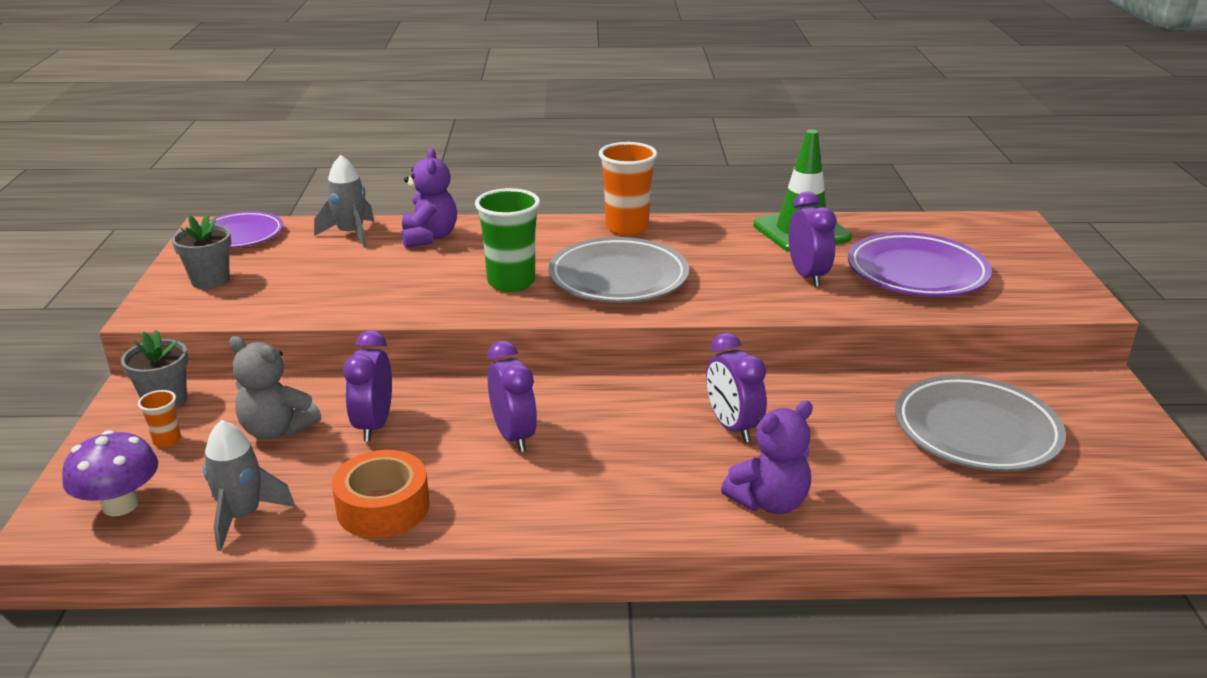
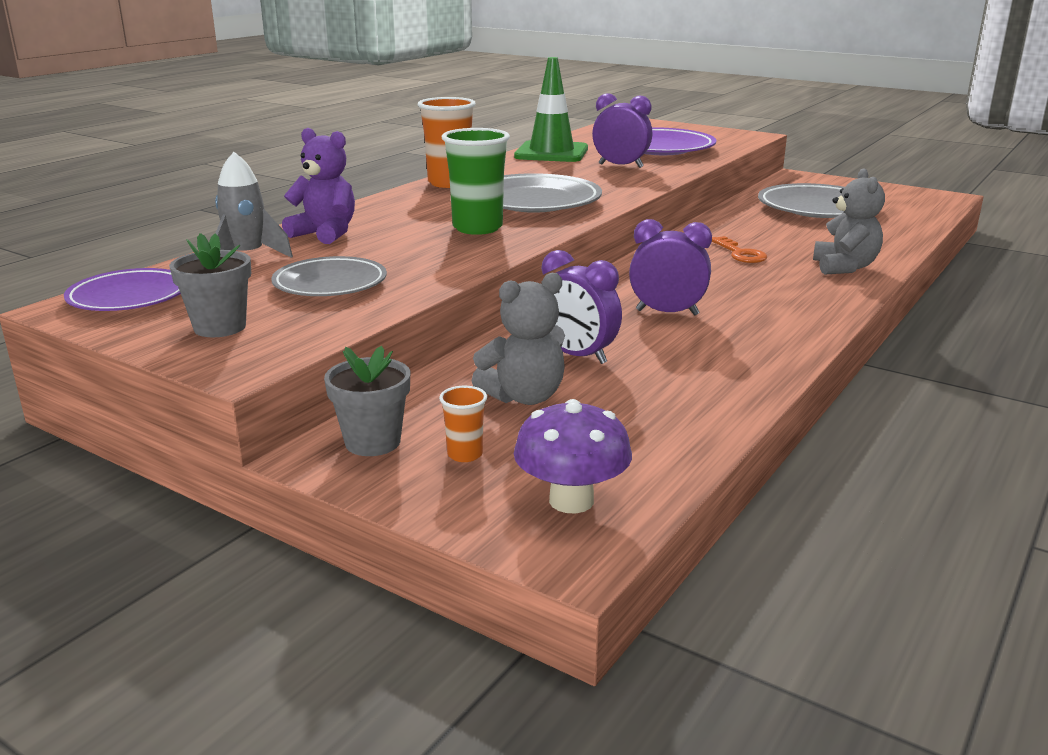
camera: 55 degrees left, 5 degrees down
(242, 516) = (669, 439): grey rocket -> none
(321, 280) = (330, 284): none -> grey plate
(383, 507) = (721, 378): orange tape -> none
(732, 427) = (740, 253): purple clock -> orange key
(769, 502) = (844, 267): purple teddy bear -> grey teddy bear

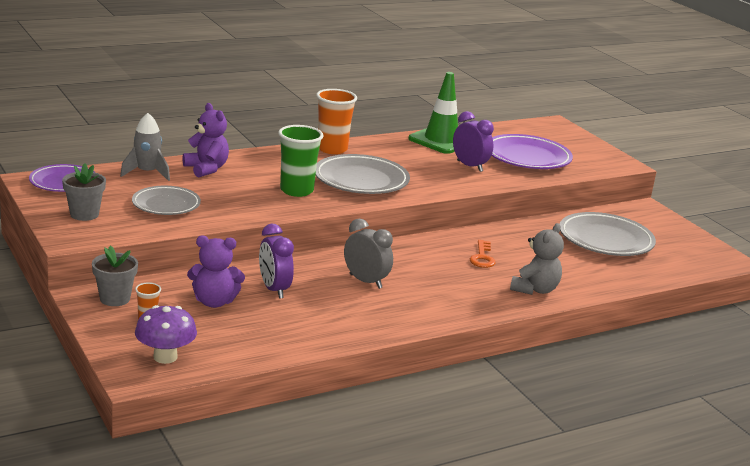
camera: 25 degrees right, 0 degrees up
(524, 397) = (214, 302): grey teddy bear -> purple teddy bear
(667, 312) = (365, 281): purple clock -> grey clock

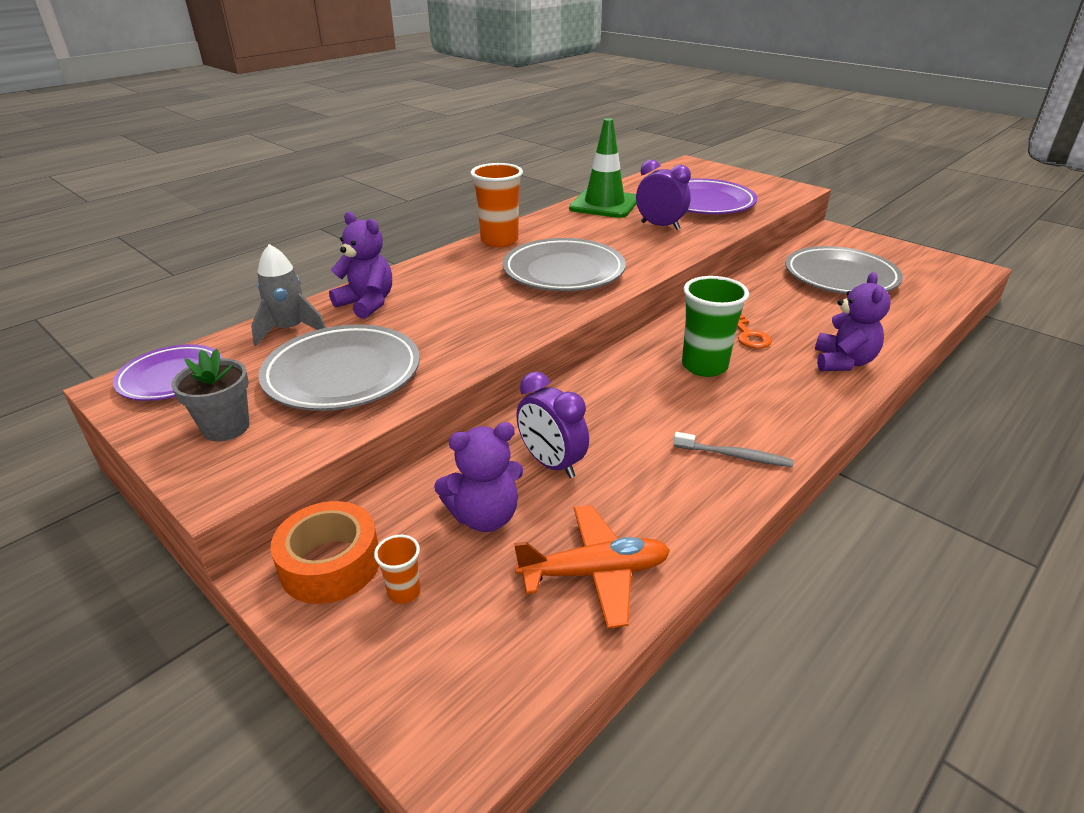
camera: 15 degrees left, 10 degrees up
(115, 298) = (330, 564): grey flower pot -> orange tape
(165, 357) = (477, 674): purple mushroom -> none
(166, 205) = (343, 374): grey plate -> grey plate, size x1.54
(258, 340) = (594, 573): none -> orange plane
(296, 190) = (500, 305): green cup -> green cup (704, 366)
(365, 281) = (653, 411): grey clock -> none
(396, 315) = (734, 456): none -> grey toothbrush
(534, 289) = (843, 362): grey teddy bear -> purple teddy bear

